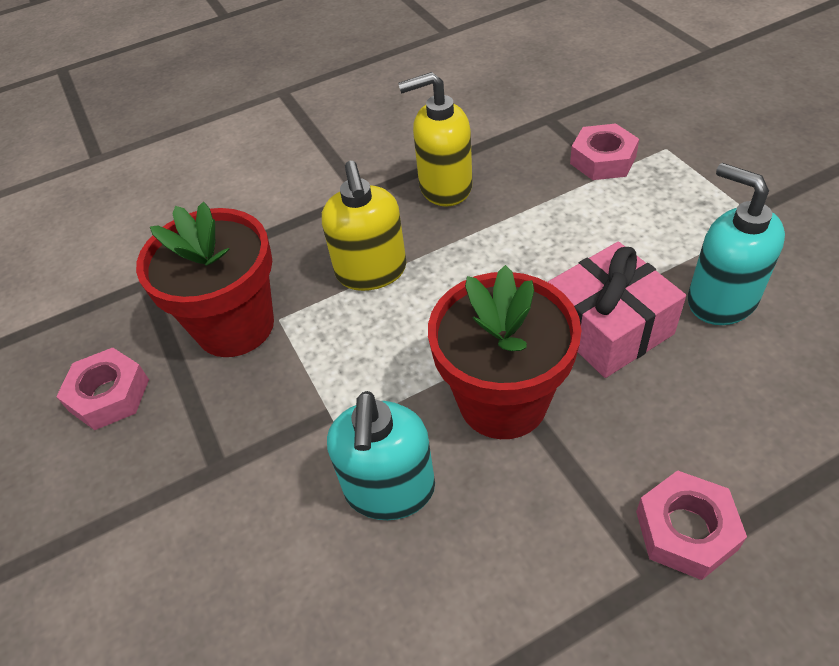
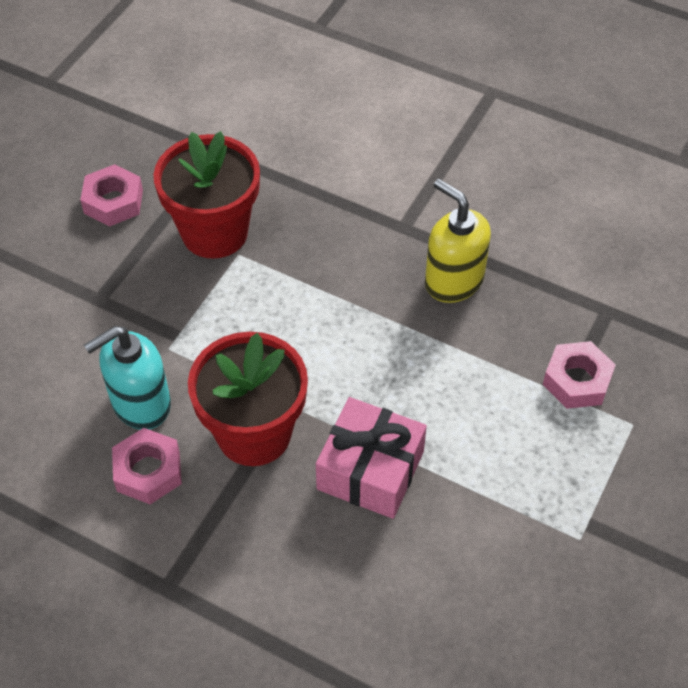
camera: 50 degrees right, 5 degrees up
(371, 272) = (322, 284): yellow soap dispenser -> none
(686, 530) = (213, 592): pink nut -> pink nut (148, 471)
(721, 300) = (455, 539): turquoise soap dispenser -> none

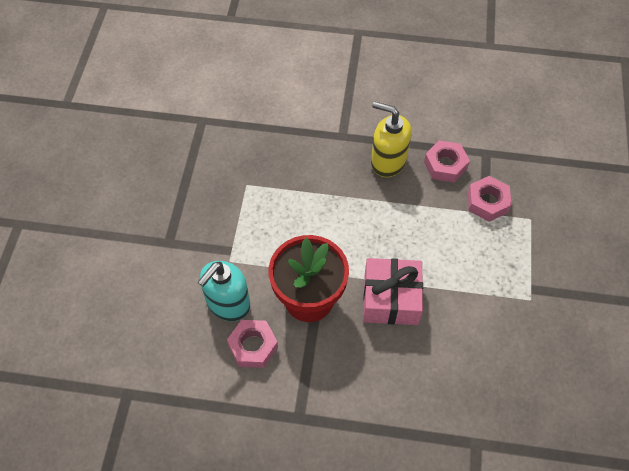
camera: 20 degrees left, 5 degrees up
(113, 202) = (148, 173): pink nut -> pink nut (445, 165)
(215, 232) = (224, 174): red flower pot -> none

